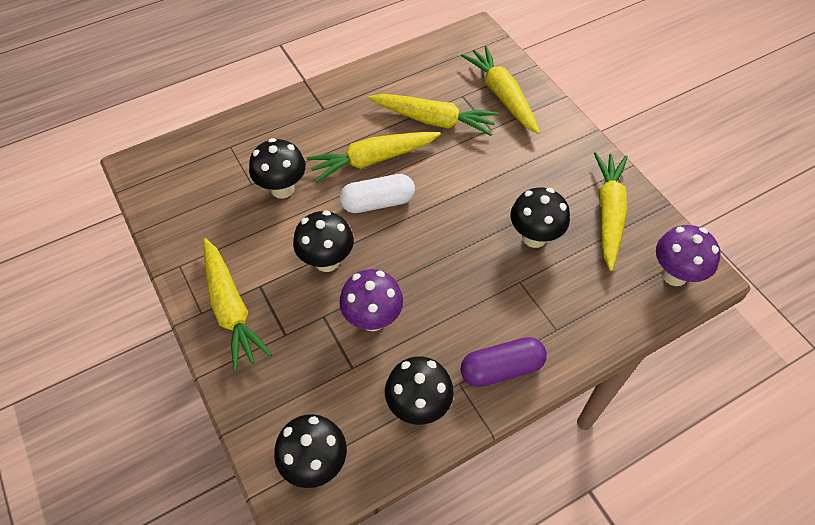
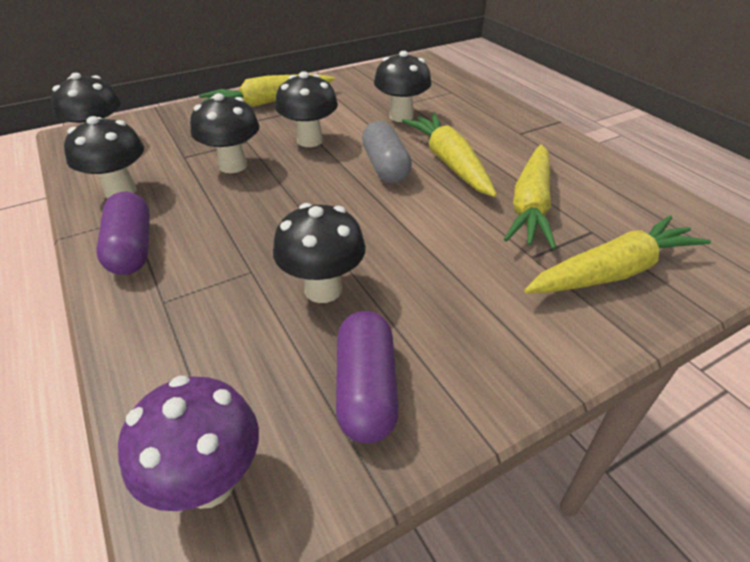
camera: 90 degrees right, 15 degrees down
(373, 319) = (233, 166): purple mushroom -> black mushroom
(378, 202) = (385, 166): white capsule -> grey capsule
(608, 213) = (366, 389): yellow carrot -> purple capsule

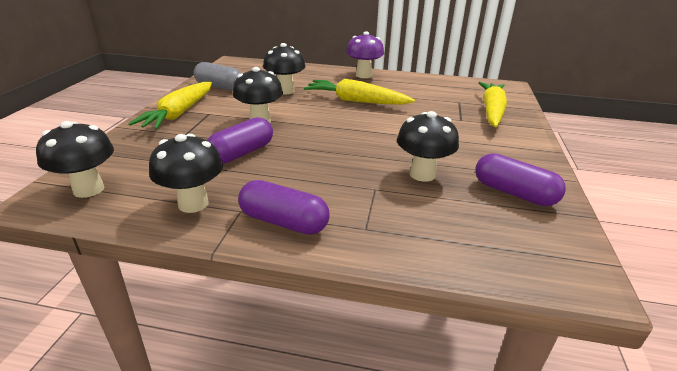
camera: 50 degrees left, 10 degrees down
(209, 482) = (544, 261): purple mushroom -> purple mushroom (363, 75)
(233, 166) = (242, 153): black mushroom -> purple capsule
(385, 166) = (330, 115): grey capsule -> grey capsule (219, 87)
(530, 205) = (422, 103): yellow carrot -> none

